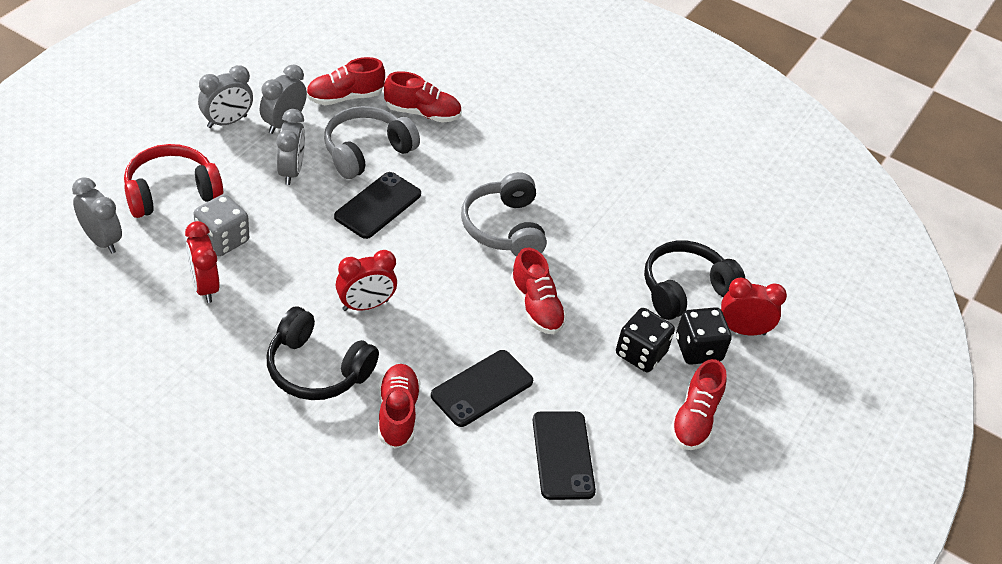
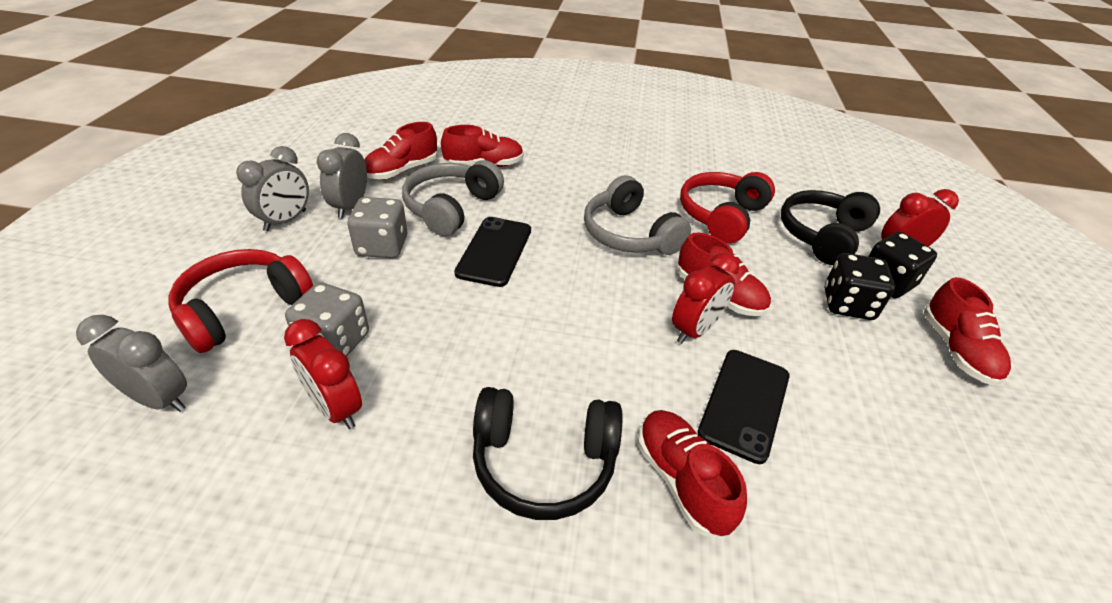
camera: 20 degrees left, 5 degrees down
(291, 171) = (382, 246): grey clock -> grey dice
(365, 305) = (550, 357): red clock -> red clock (694, 330)
(563, 455) = (893, 448): black phone -> none
(606, 238) = (721, 216): none -> red headphones

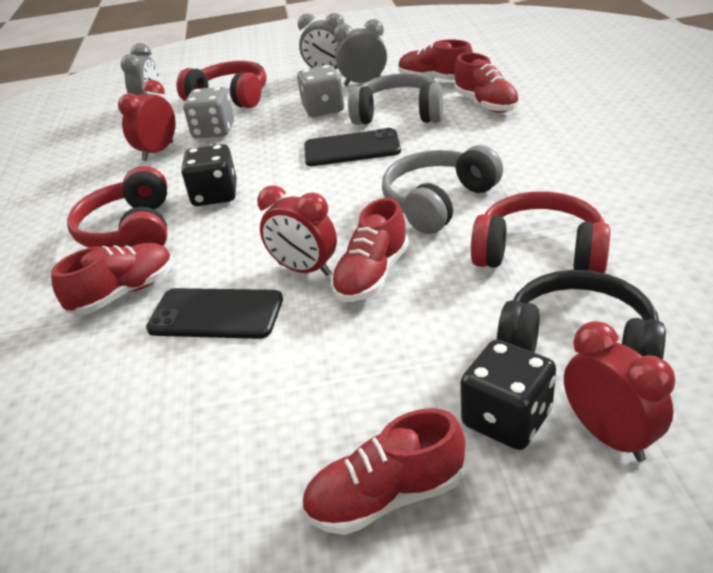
camera: 80 degrees right, 5 degrees down
(544, 462) = (131, 231): black headphones -> red headphones
(847, 304) = (422, 379): black dice -> black dice (215, 195)

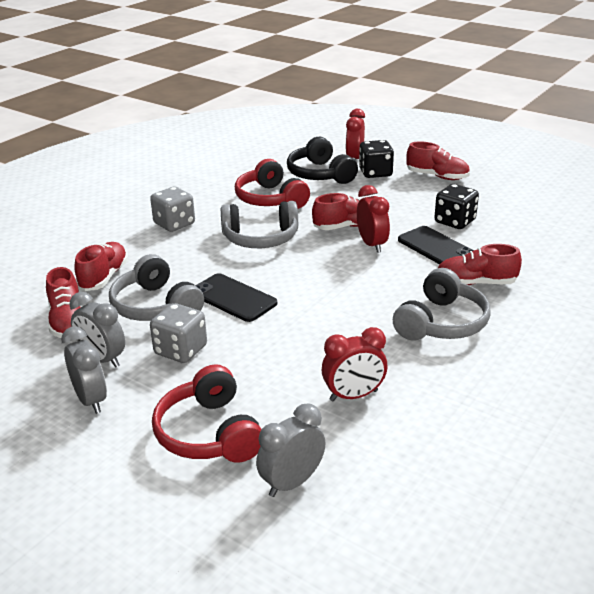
camera: 140 degrees left, 5 degrees down
(131, 231) = (441, 323): red headphones -> grey headphones
(213, 131) = (284, 389): grey dice -> grey dice (174, 224)
(215, 195) = (361, 317): black dice -> black dice (454, 221)

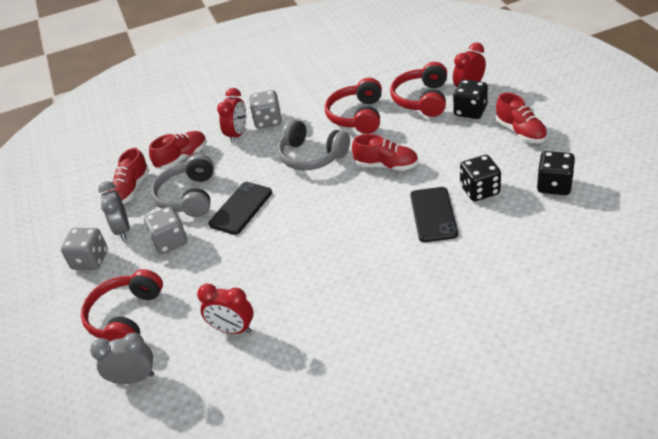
camera: 40 degrees right, 10 degrees up
(91, 400) = (90, 260): grey clock -> grey dice
(233, 298) = (241, 208): black phone -> black phone turned 45 degrees clockwise
(320, 174) = (422, 99): black headphones -> red headphones
(372, 244) = (386, 192): red clock -> red clock (237, 134)
(441, 323) = (357, 292): grey headphones -> none
(475, 283) = (425, 264): red shoe -> none
(510, 203) = (554, 185): none -> black dice

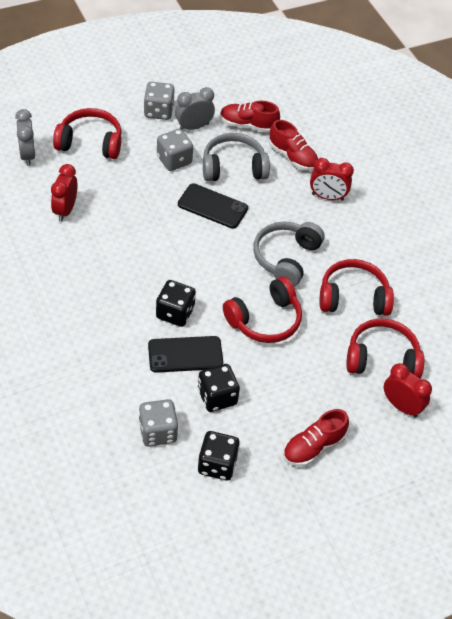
camera: 75 degrees right, 10 degrees up
(268, 121) = (349, 220): grey dice -> grey dice (158, 432)
(386, 165) = (265, 320): red shoe -> red headphones
(470, 111) = (356, 403): black dice -> black dice (175, 313)

